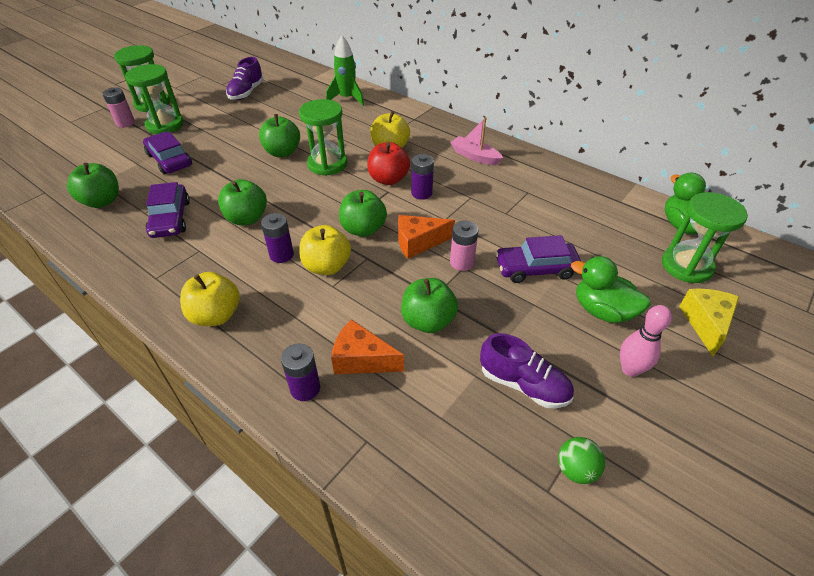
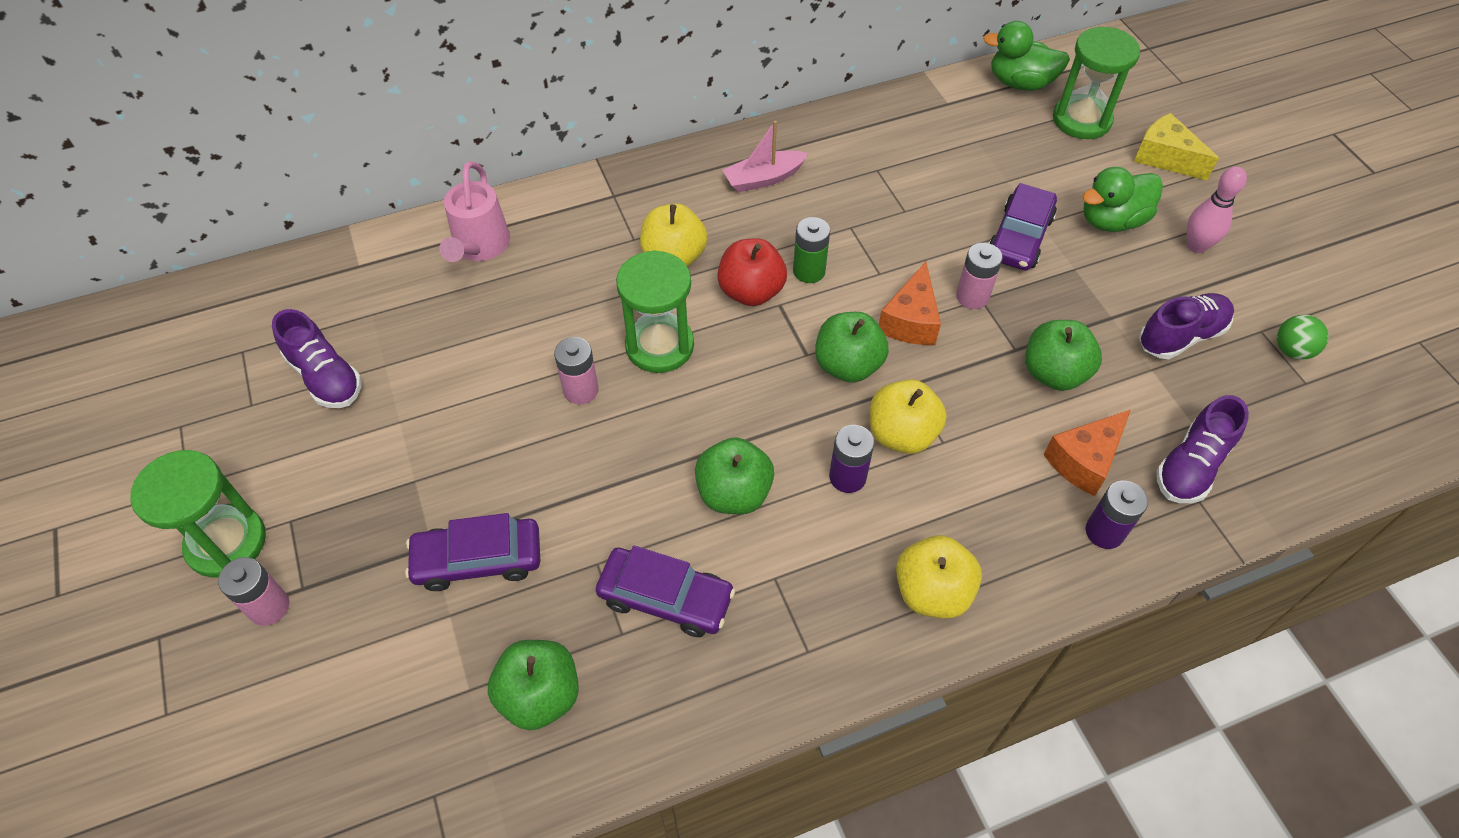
camera: 60 degrees left, 10 degrees up
(165, 125) = (338, 539): green hourglass -> none
(282, 152) = (581, 390): green apple -> pink battery
(347, 98) = (479, 247): green rocket -> pink watering can
(397, 426) = (1191, 466): none -> purple shoe
(421, 193) = (809, 271): purple battery -> green battery

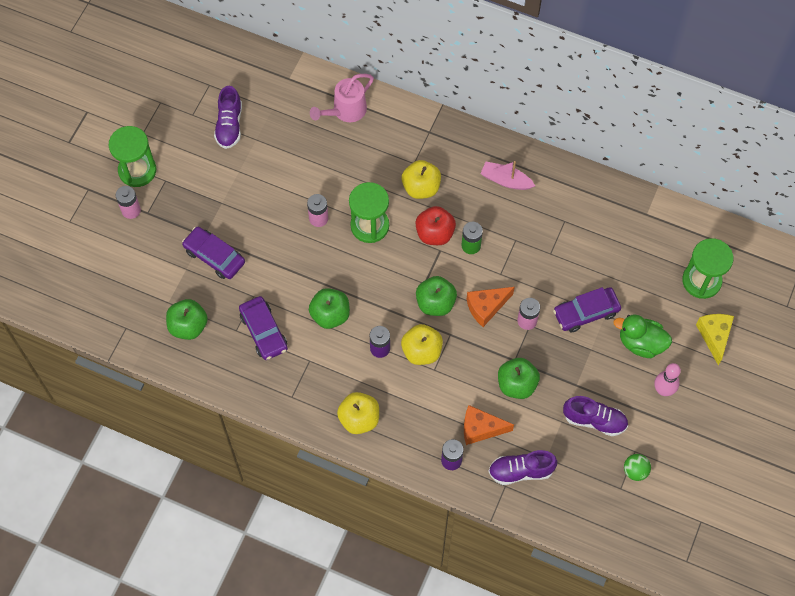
camera: 45 degrees right, 10 degrees up
(1020, 83) = (699, 234): green duck -> none

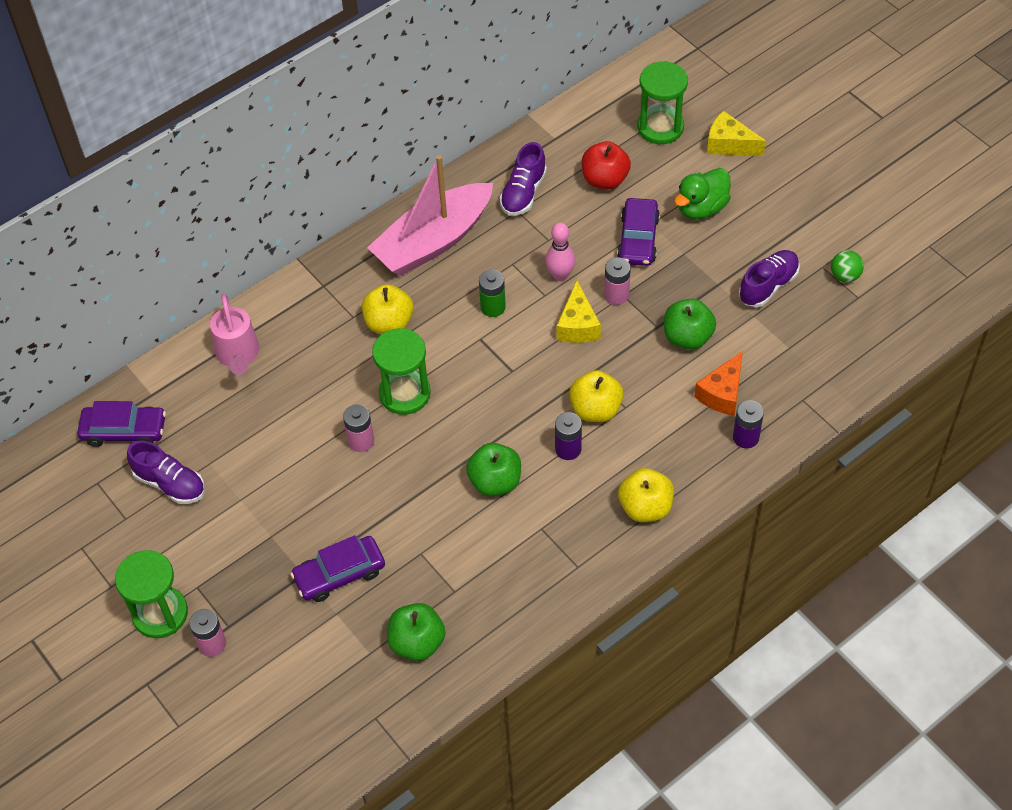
camera: 60 degrees left, 10 degrees down
(263, 331) = (474, 561): purple car -> purple car (124, 431)
(435, 233) = (456, 334): red apple -> red apple (605, 179)
(435, 303) = (543, 371): green apple -> none
(486, 307) = (577, 325): orange cheese -> yellow cheese
(506, 180) = (433, 241): pink boat -> pink boat, size x2.07
(521, 471) = (792, 377): purple shoe -> purple shoe (523, 193)
(663, 390) = (766, 212): pink bowling pin -> pink bowling pin (560, 275)

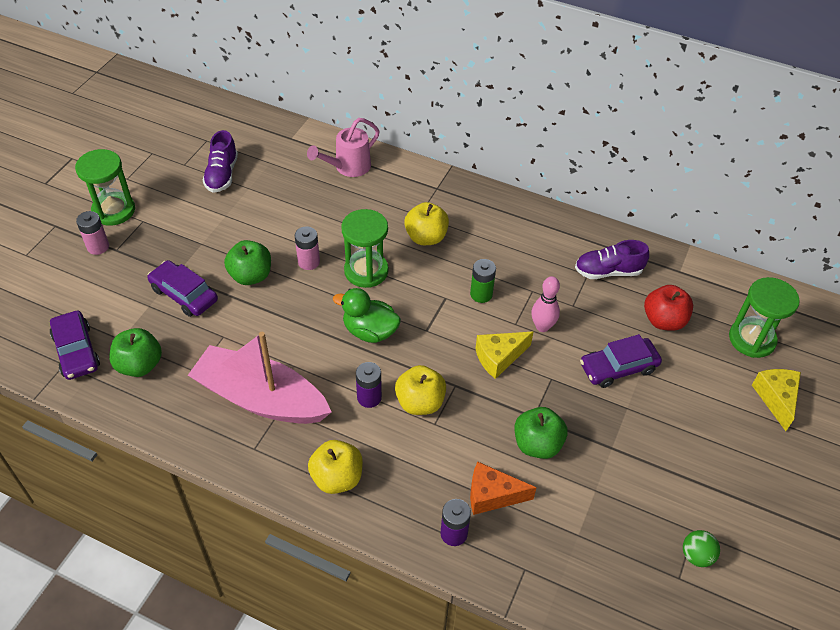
camera: 60 degrees right, 5 degrees down
(124, 431) = (254, 137): purple car -> purple car (76, 351)
(433, 241) = (520, 234): pink boat -> pink boat (261, 398)
(495, 482) = (312, 359): green apple -> green apple (251, 276)
(616, 295) = (548, 374): pink battery -> none
(701, 208) = (687, 403): green duck -> green duck (370, 331)
(768, 286) = (638, 490): purple shoe -> none

